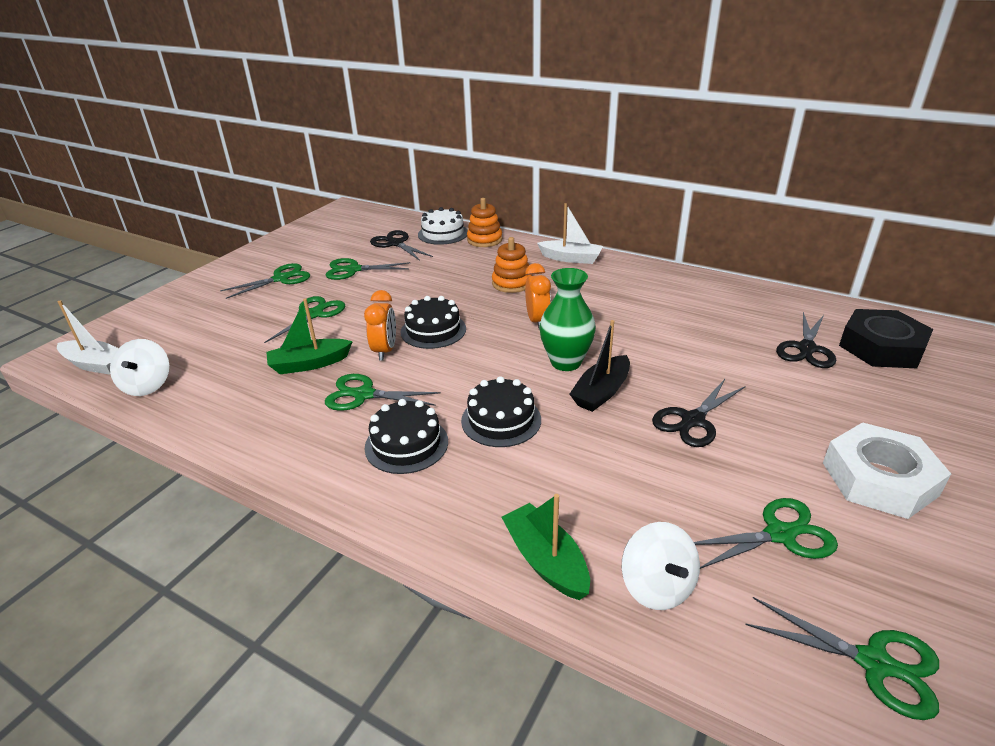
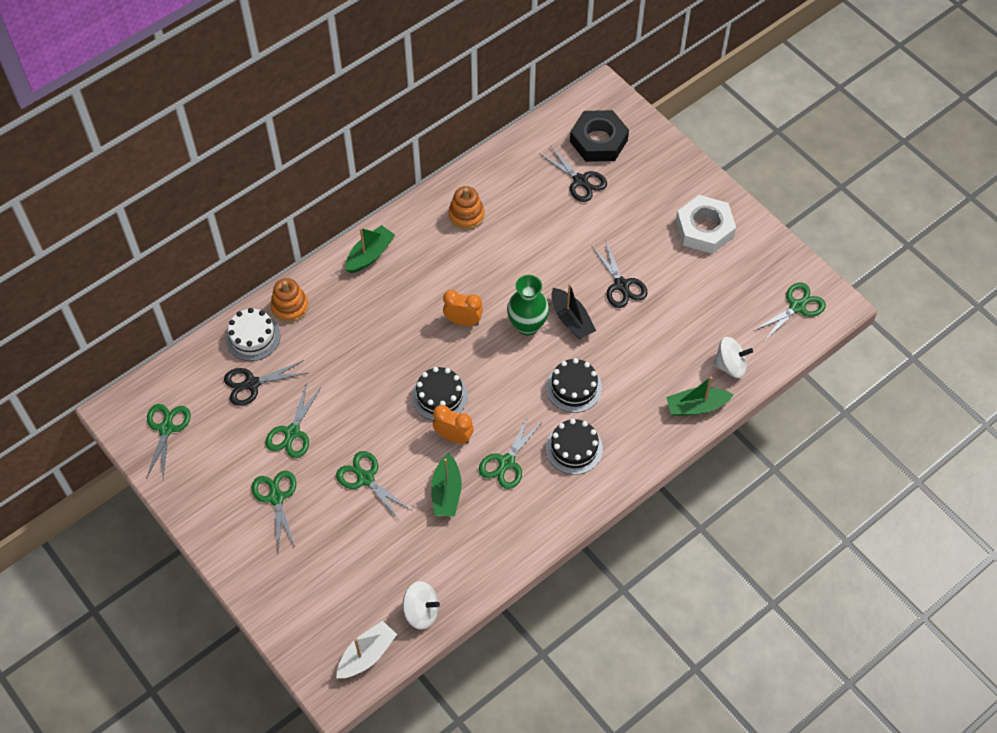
camera: 70 degrees left, 25 degrees up
(512, 283) = (391, 316): orange stacking toy -> orange stacking toy (466, 215)
(571, 258) = (370, 255): white boat -> green boat
(780, 534) = (721, 296): green scissors -> green scissors (166, 428)

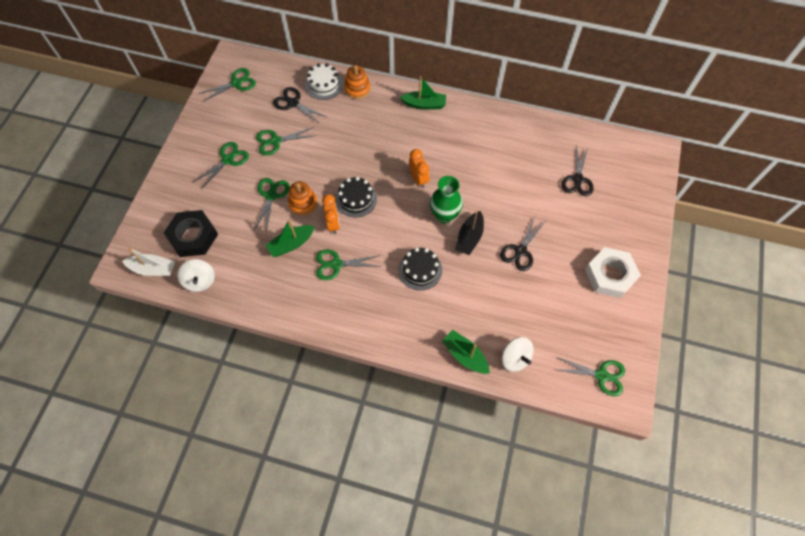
camera: 55 degrees right, 5 degrees up
(466, 215) = (495, 134): orange stacking toy -> orange stacking toy (303, 203)
(574, 448) = (375, 297): black cake -> none
(598, 141) = (618, 171): black nut -> black nut (193, 236)

